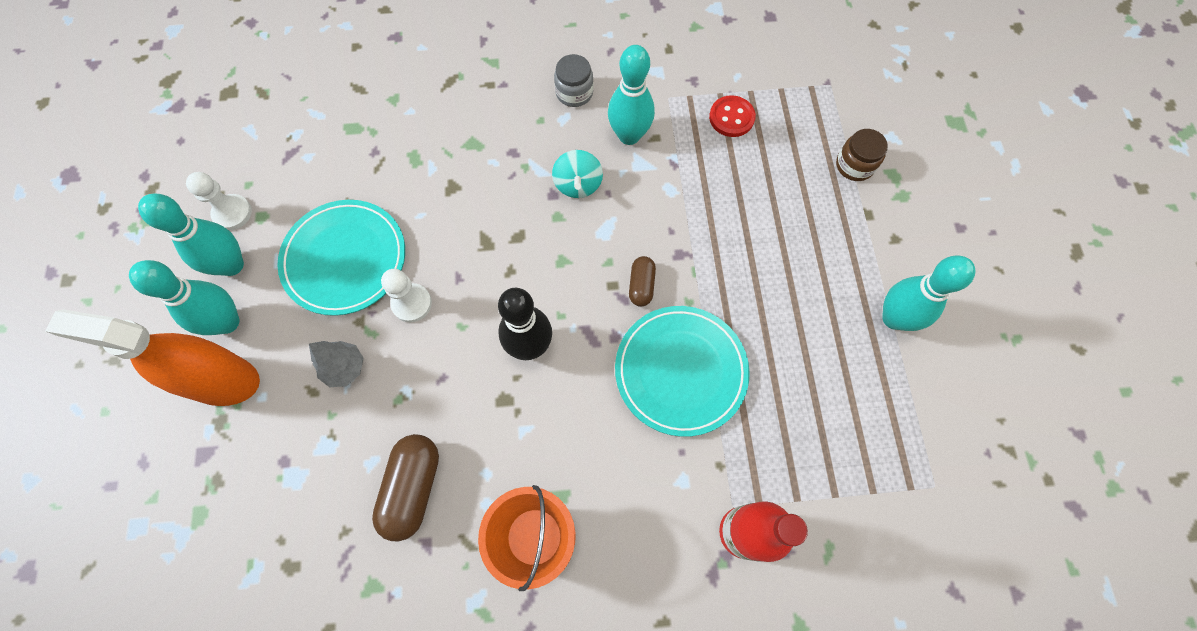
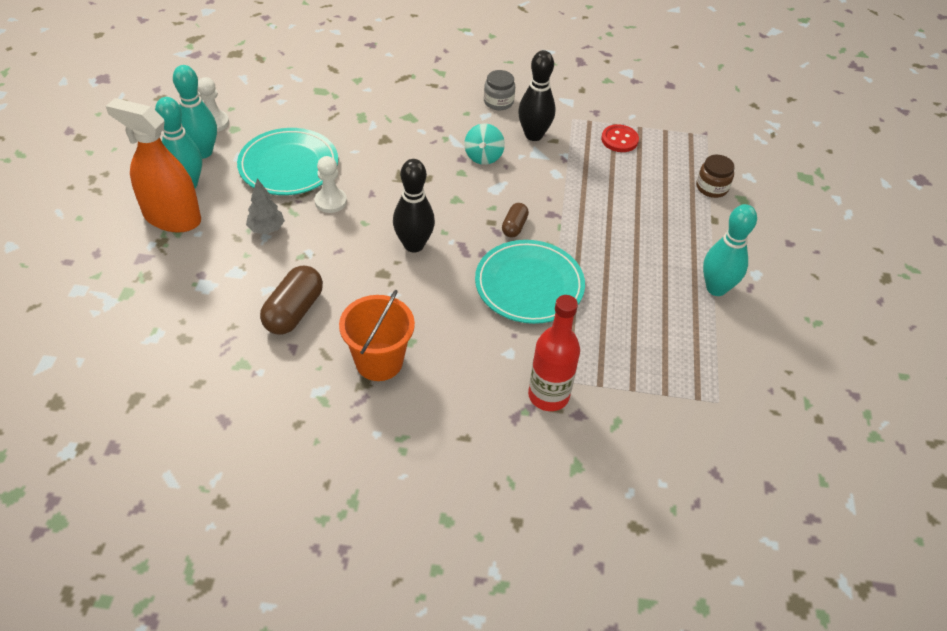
camera: 10 degrees right, 20 degrees down
(629, 135) = (533, 135): turquoise bowling pin -> black bowling pin

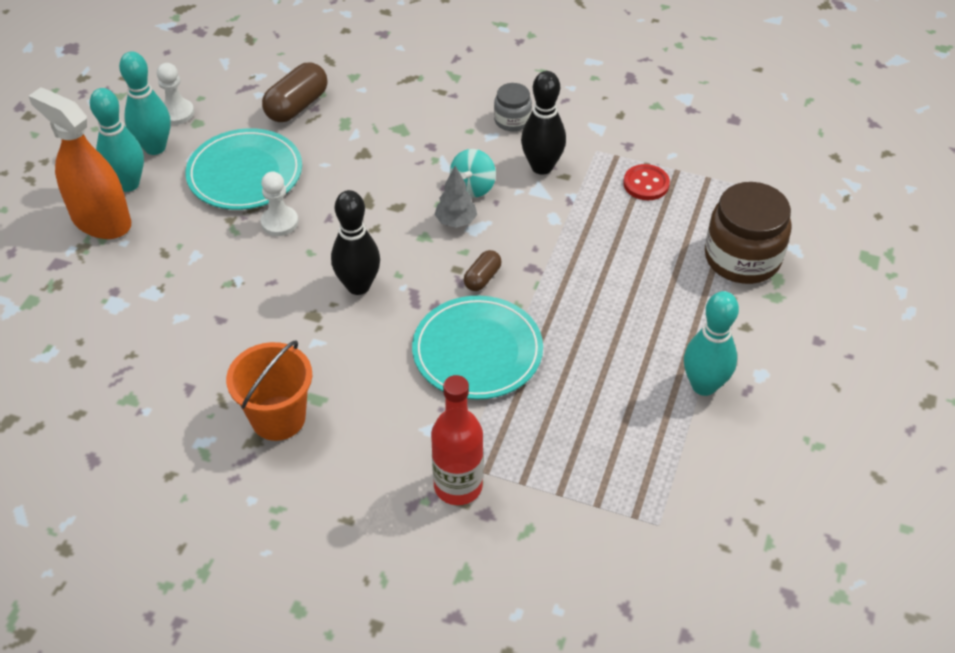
camera: 15 degrees right, 0 degrees up
(266, 229) = (199, 247): grey tree -> grey tree (456, 221)
(294, 311) = (202, 347): brown capsule -> brown capsule (297, 106)
(711, 187) = (742, 258): brown jar -> brown jar, size x1.89

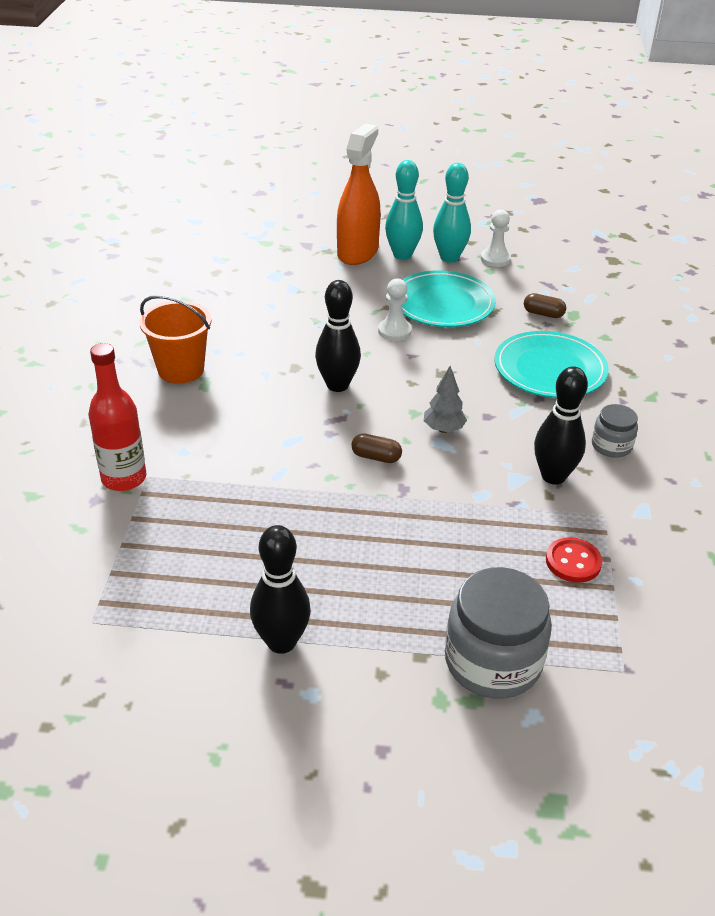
camera: 75 degrees right, 10 degrees down
(297, 106) = (543, 314): brown capsule -> brown capsule, size x0.57
(473, 187) = (496, 433): turquoise spinning top -> none
(477, 351) = (282, 467): turquoise plate -> turquoise plate (549, 369)
(704, 385) = (281, 642): turquoise bowling pin -> black bowling pin
(742, 258) = (492, 662): brown jar -> grey jar

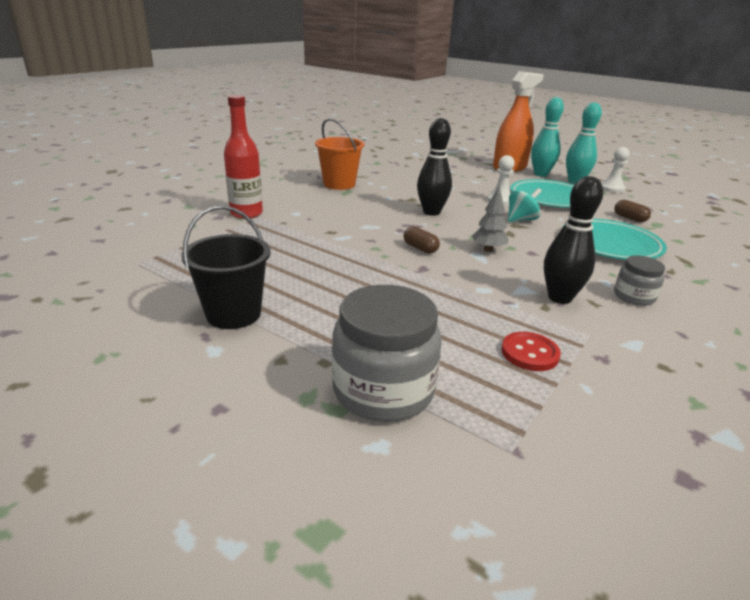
camera: 30 degrees right, 10 degrees down
(281, 642) = (233, 314): black bowling pin -> black bucket
(440, 361) = (521, 220): none -> turquoise spinning top

